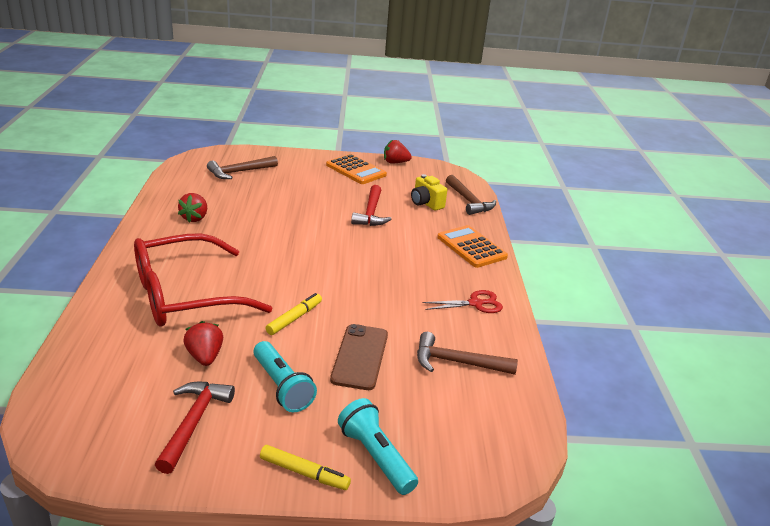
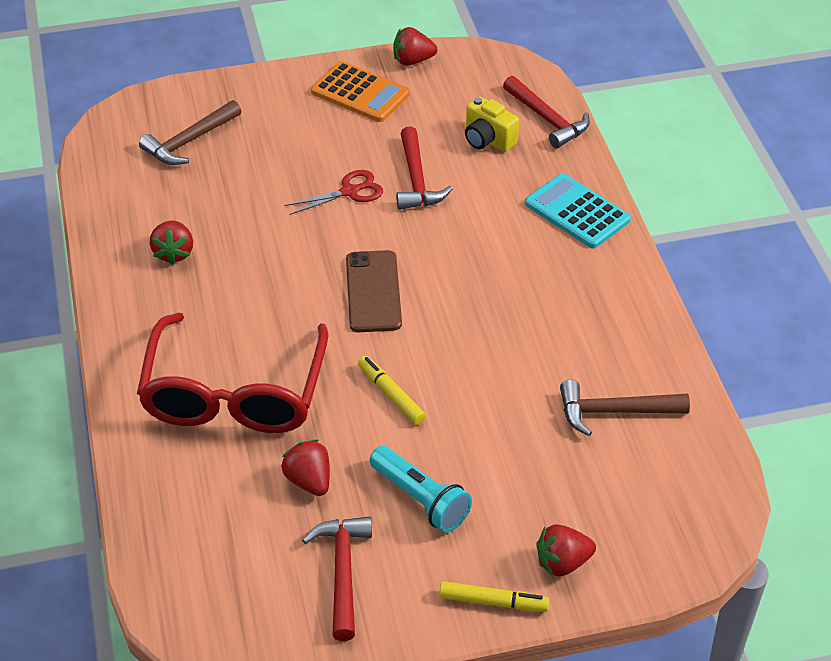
camera: 10 degrees left, 15 degrees up
(185, 295) = (234, 393): red glasses -> red glasses turned 45 degrees counterclockwise
(294, 318) = (391, 395): yellow marker -> yellow marker turned 60 degrees counterclockwise
(360, 357) = (495, 433): brown phone -> brown phone (373, 291)
(375, 457) = (562, 563): turquoise flashlight -> red strawberry
(469, 201) = (547, 119): brown hammer -> red hammer
(471, 247) = (577, 212): orange calculator -> turquoise calculator
(475, 303) = (610, 312): red scissors -> red scissors (349, 192)

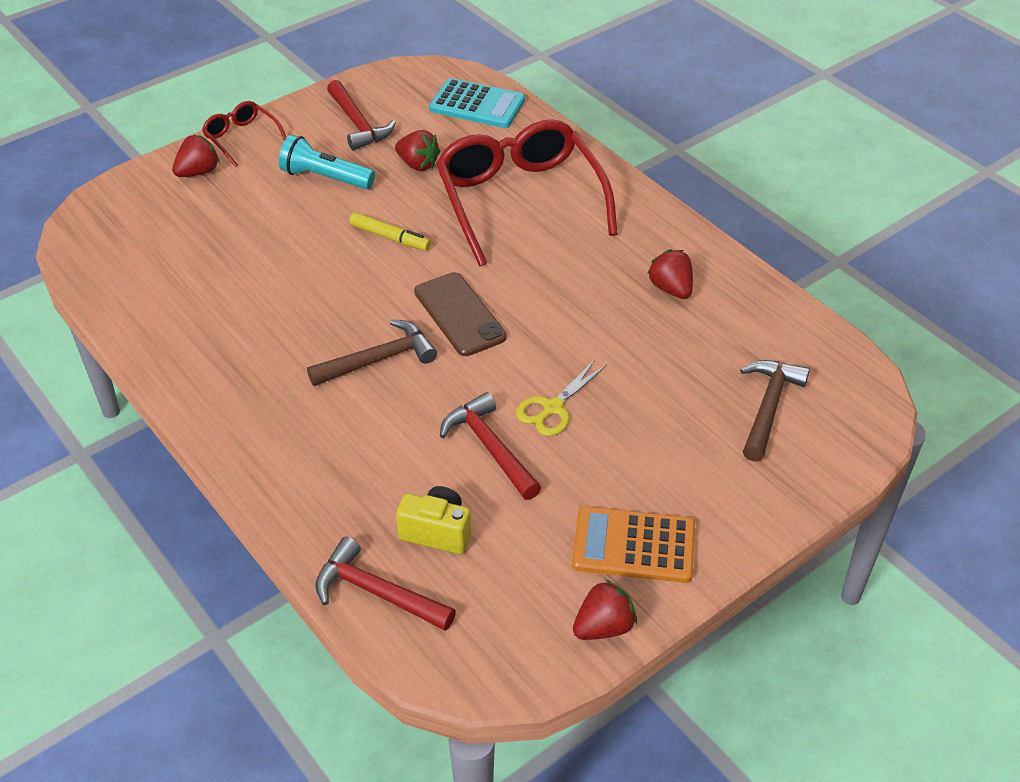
camera: 155 degrees right, 0 degrees up
(349, 192) = (553, 408): red scissors -> yellow scissors
(493, 602) = (241, 138): yellow marker -> red glasses
(577, 212) = (290, 470): turquoise calculator -> turquoise calculator (477, 105)
(614, 412) = (188, 282): brown hammer -> brown hammer (379, 359)

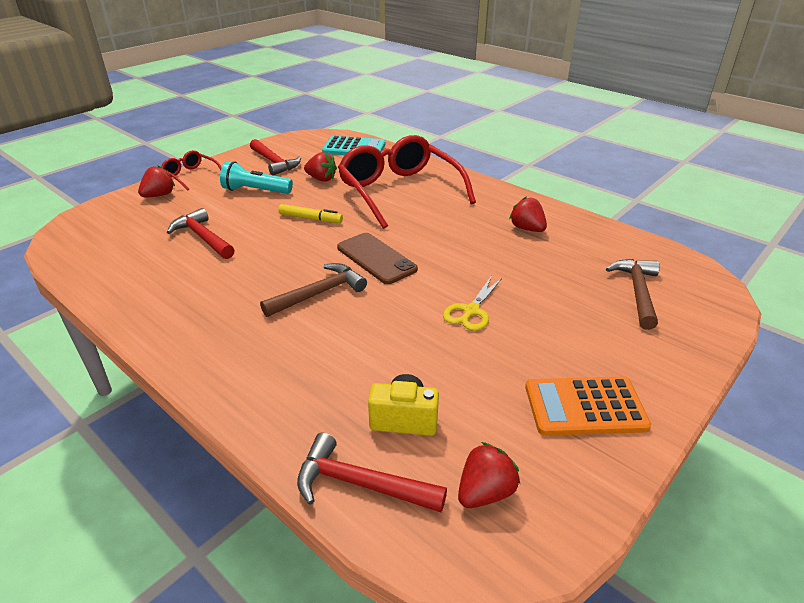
camera: 10 degrees left, 10 degrees down
(489, 447) = (429, 345): red hammer -> red hammer (203, 237)
(603, 627) = (592, 484): red strawberry -> red strawberry (485, 492)

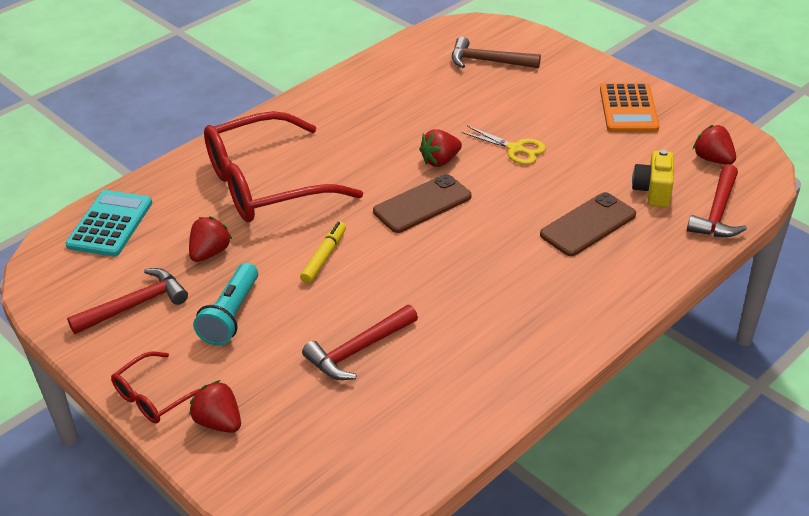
camera: 85 degrees left, 5 degrees up
(319, 293) = (486, 242): brown hammer -> none
(341, 360) = (588, 225): none -> brown phone
(527, 229) = (374, 103): red strawberry -> red strawberry (440, 161)

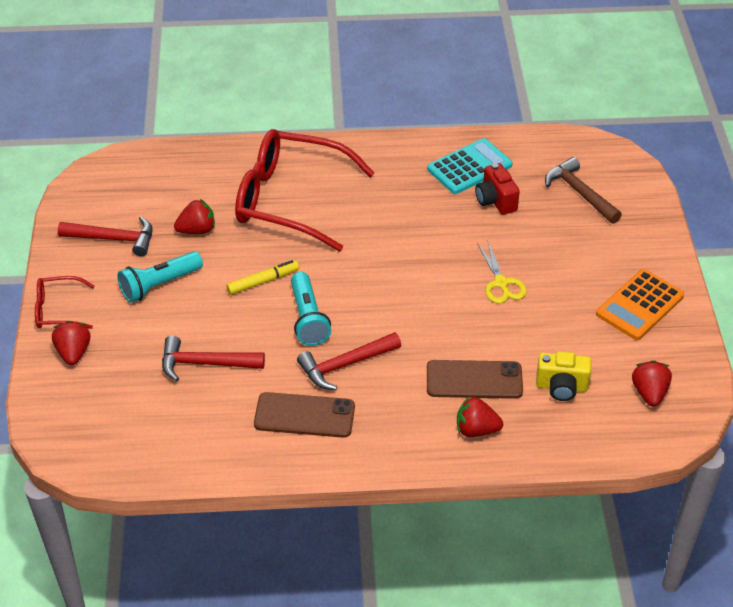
camera: 40 degrees right, 5 degrees up
(110, 224) = (162, 168): turquoise calculator -> turquoise calculator (469, 167)
(401, 261) = (308, 318): none -> turquoise flashlight
(422, 204) = (376, 284): brown phone -> brown phone (304, 415)
(434, 98) = (495, 201): none -> red camera
(440, 161) = (432, 257): red strawberry -> red strawberry (476, 430)
(653, 191) = (561, 387): yellow camera -> yellow camera turned 135 degrees counterclockwise
(717, 212) = (588, 438): red hammer -> red hammer (345, 365)

